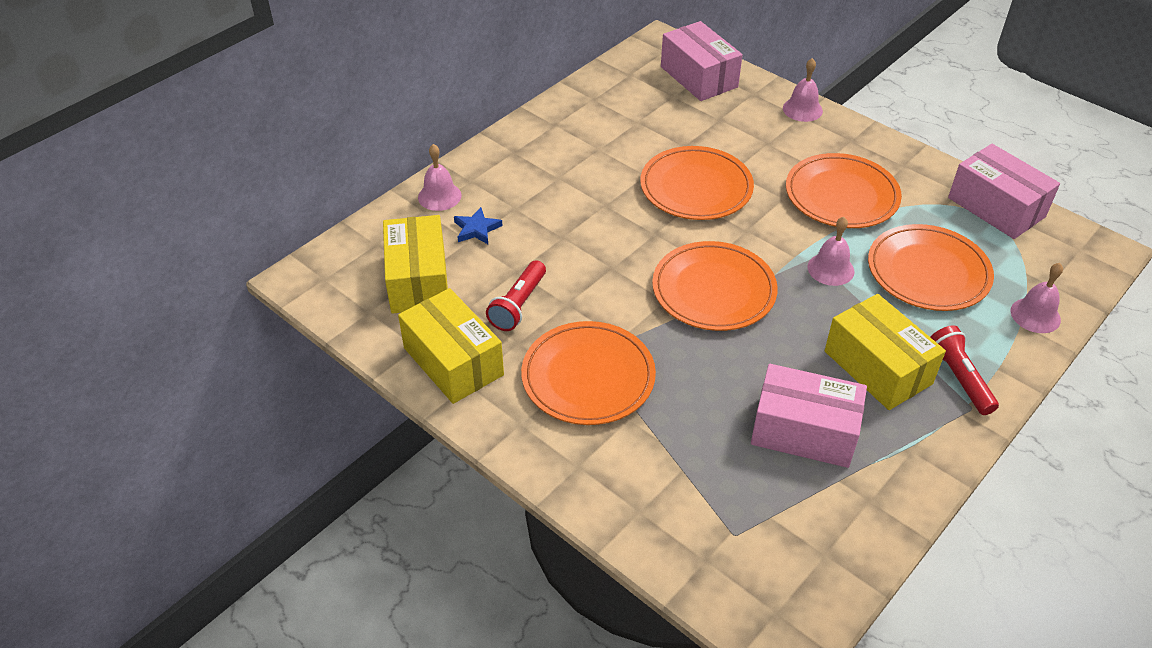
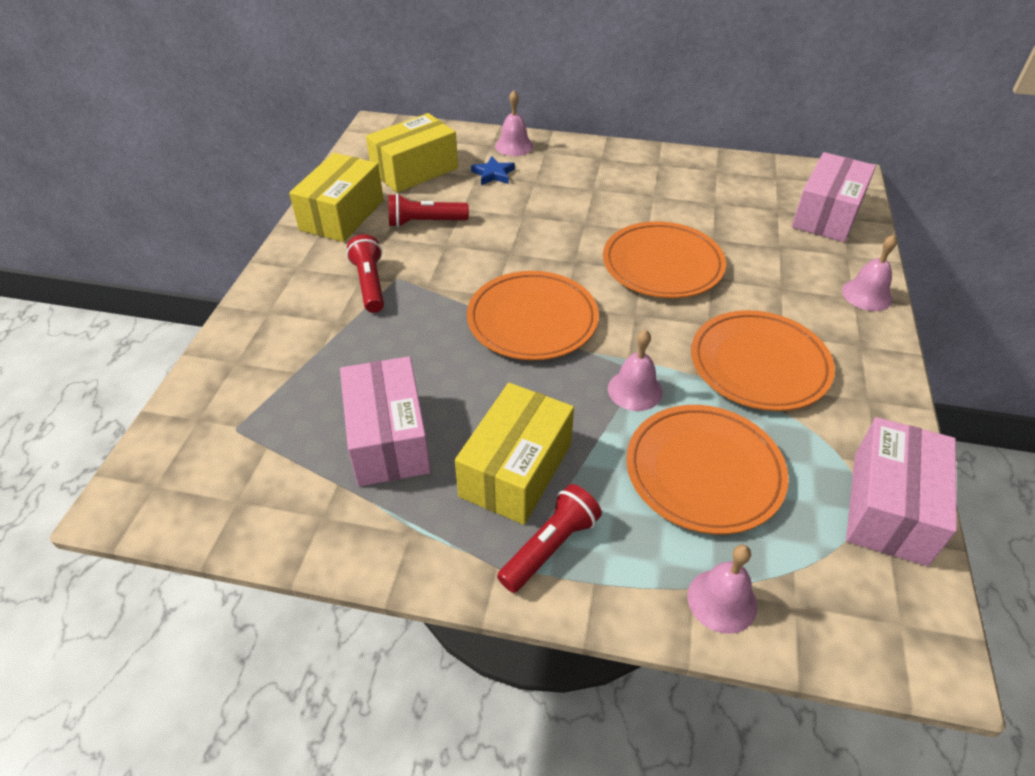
camera: 60 degrees right, 0 degrees up
(588, 377) = (370, 284): orange plate -> red flashlight

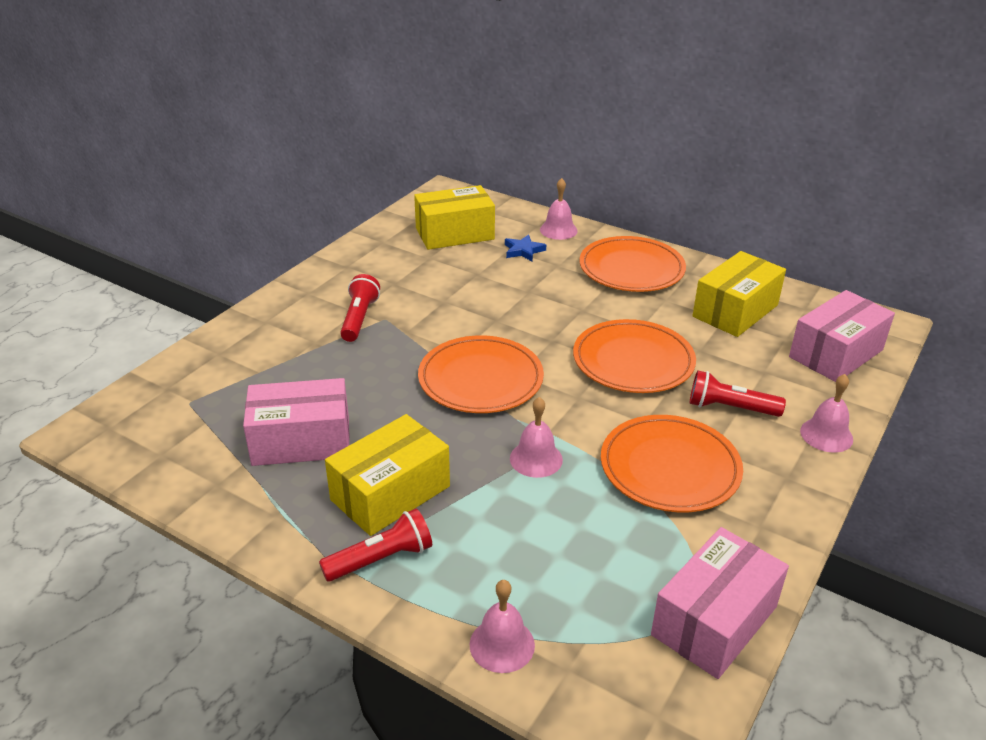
camera: 20 degrees right, 10 degrees down
(342, 215) = (369, 258): yellow box -> yellow box (735, 311)
(388, 438) = (301, 441): pink box -> pink box turned 75 degrees clockwise
(425, 222) = (437, 279): red flashlight -> red flashlight (730, 408)
(704, 472) = (555, 541): orange plate -> orange plate (631, 269)

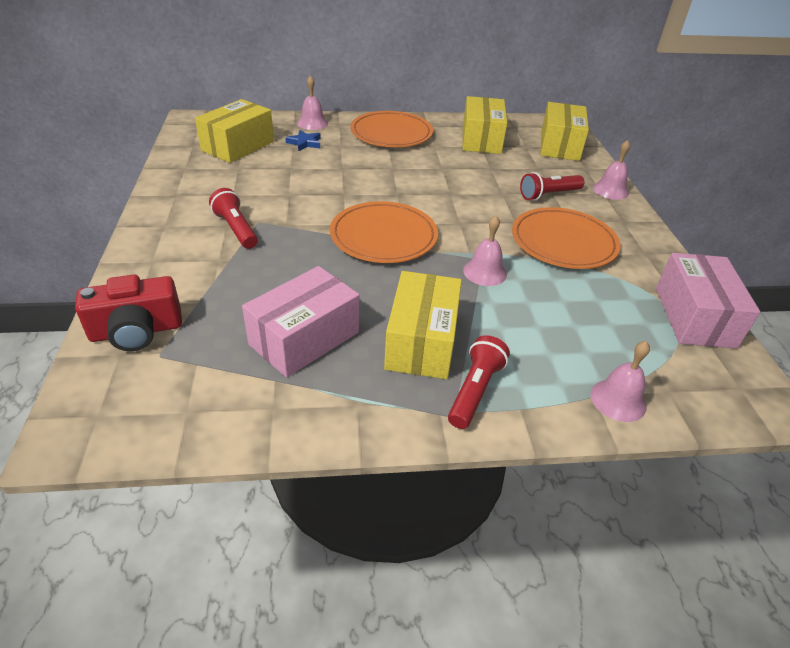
camera: 40 degrees left, 5 degrees up
(195, 376) = (136, 331): none -> red camera
(633, 361) = (463, 188): orange plate -> none
(835, 353) = (559, 145): pink box -> yellow box

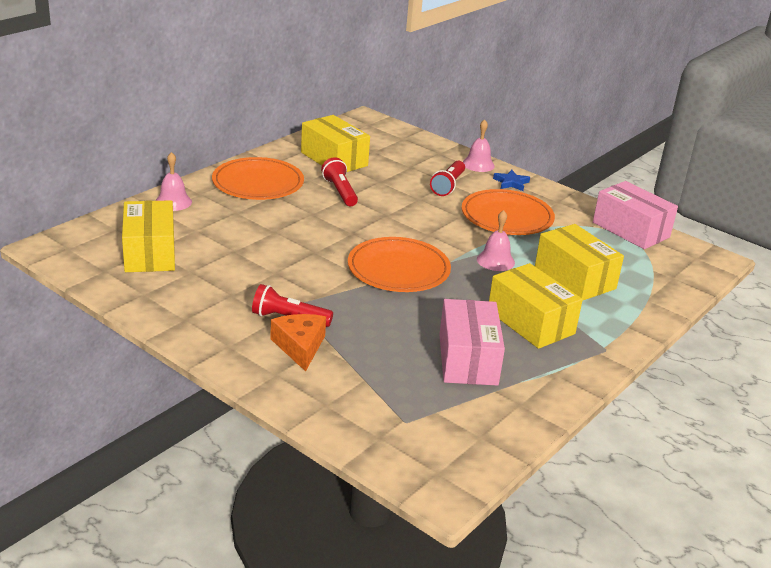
camera: 45 degrees left, 10 degrees down
(136, 331) = (362, 419): red camera -> none
(204, 252) = (300, 346): none -> orange cheese
(305, 143) = (203, 223): blue star -> blue star (511, 183)
(475, 391) = (596, 331): red flashlight -> red flashlight (340, 192)
(559, 145) = (395, 141): yellow box -> yellow box (574, 278)
(618, 400) = (659, 295): pink bell -> none

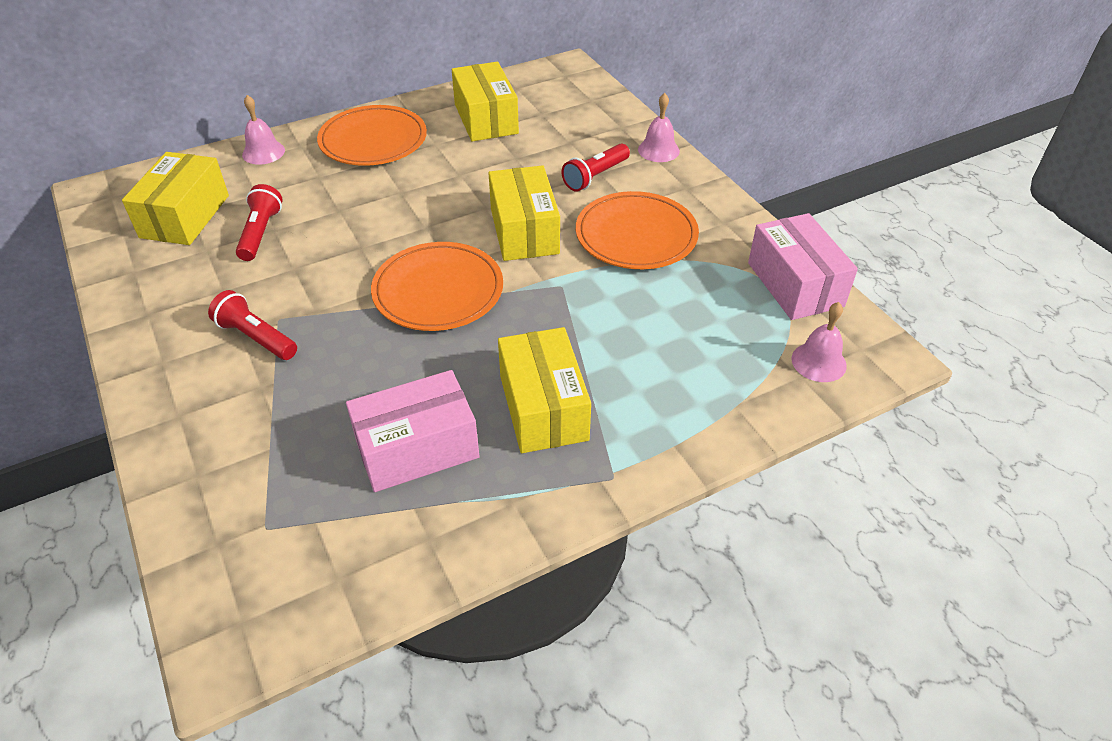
camera: 25 degrees right, 15 degrees up
(300, 346) = (236, 381): orange cheese -> none
(340, 192) = (457, 166): red flashlight -> red flashlight (260, 233)
(467, 359) = (417, 448): pink box -> pink box turned 45 degrees clockwise
(495, 261) = (570, 300): pink bell -> pink bell (818, 362)
(511, 183) = (681, 184): blue star -> none
(574, 278) = (657, 348): yellow box -> yellow box (524, 231)

